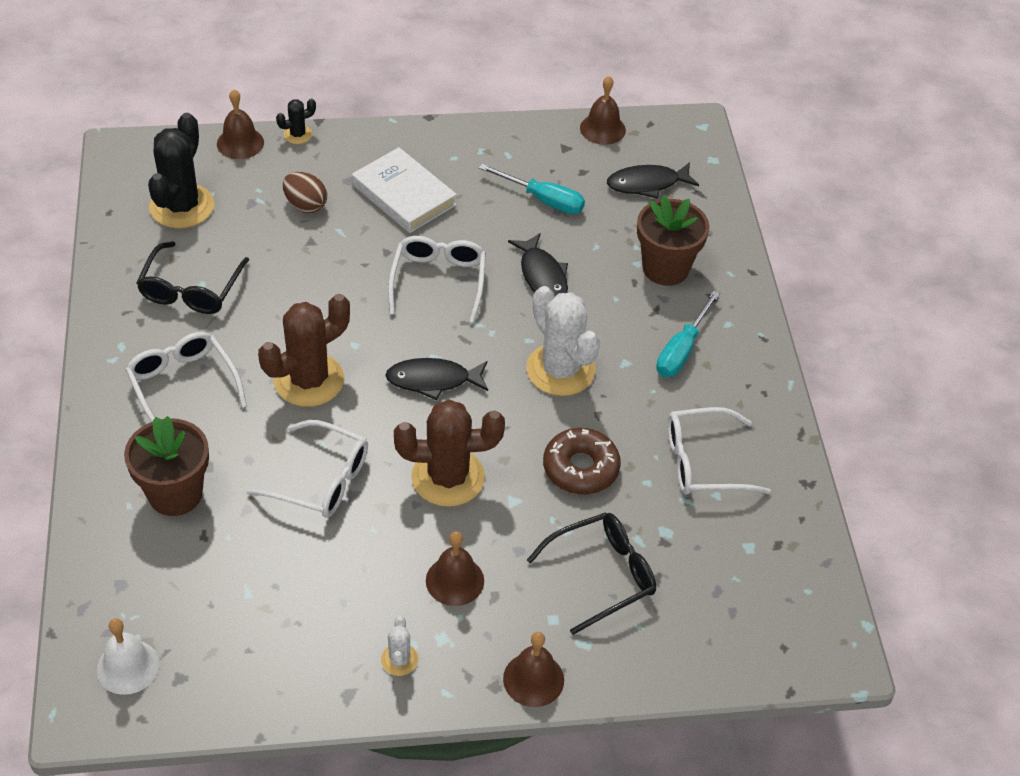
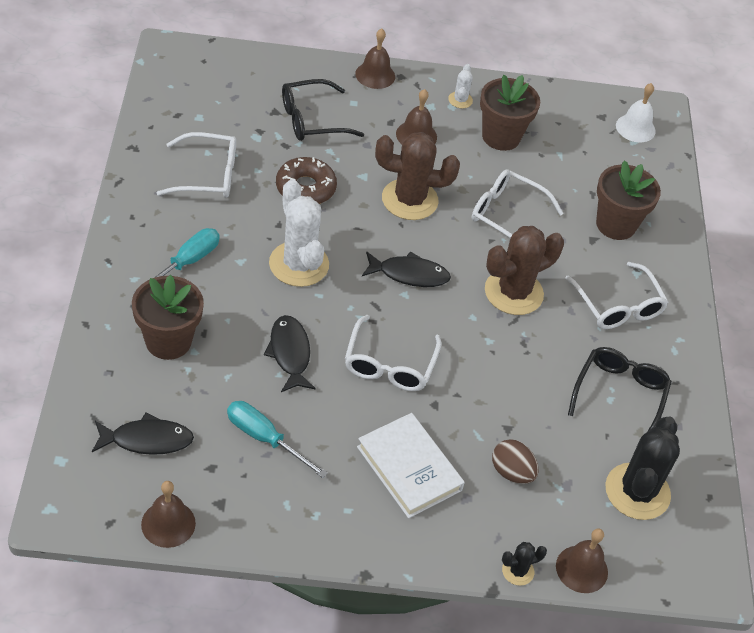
camera: 175 degrees left, 0 degrees up
(334, 604) = (501, 137): none -> brown flower pot

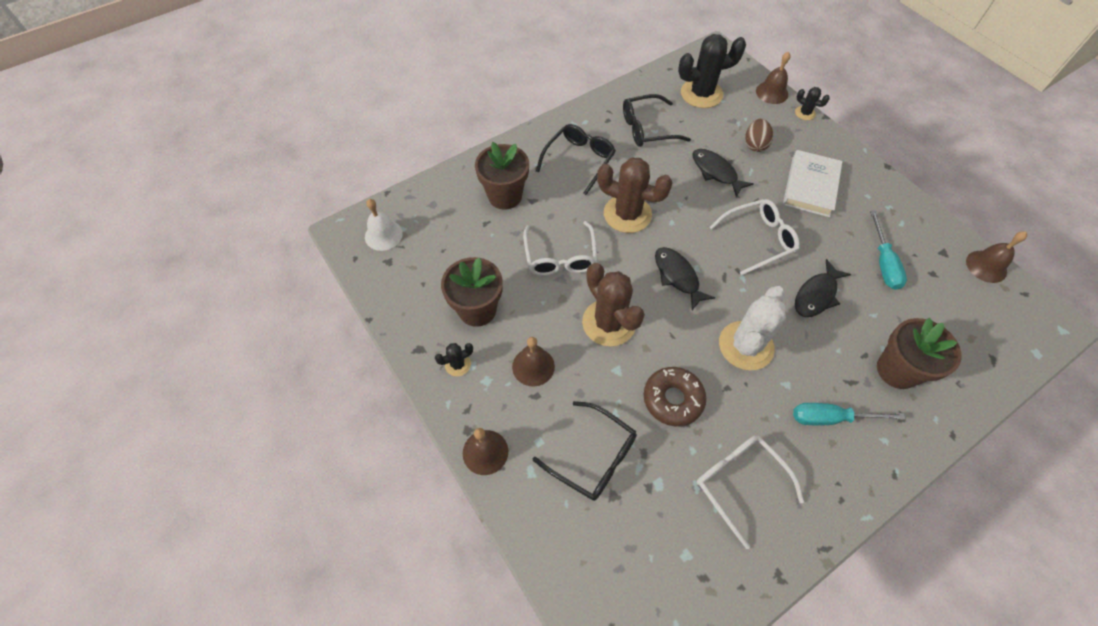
camera: 120 degrees left, 10 degrees up
(147, 440) = (965, 320): black fish -> black fish (716, 172)
(460, 100) = (458, 364): white cactus -> black cactus
(617, 305) = (579, 161): white glasses -> black glasses

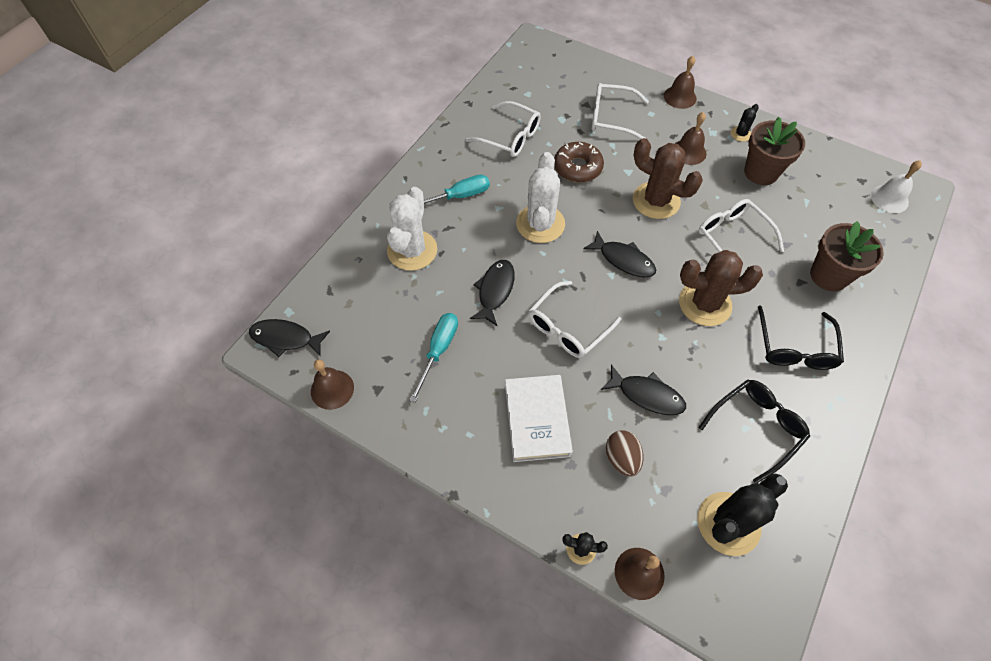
camera: 155 degrees right, 0 degrees up
(593, 456) = (611, 118): black glasses -> white glasses
(883, 263) = (438, 350): turquoise screwdriver -> turquoise screwdriver turned 45 degrees clockwise
(897, 370) = (412, 250): brown flower pot -> white cactus
(1037, 326) = (285, 338): none -> black fish

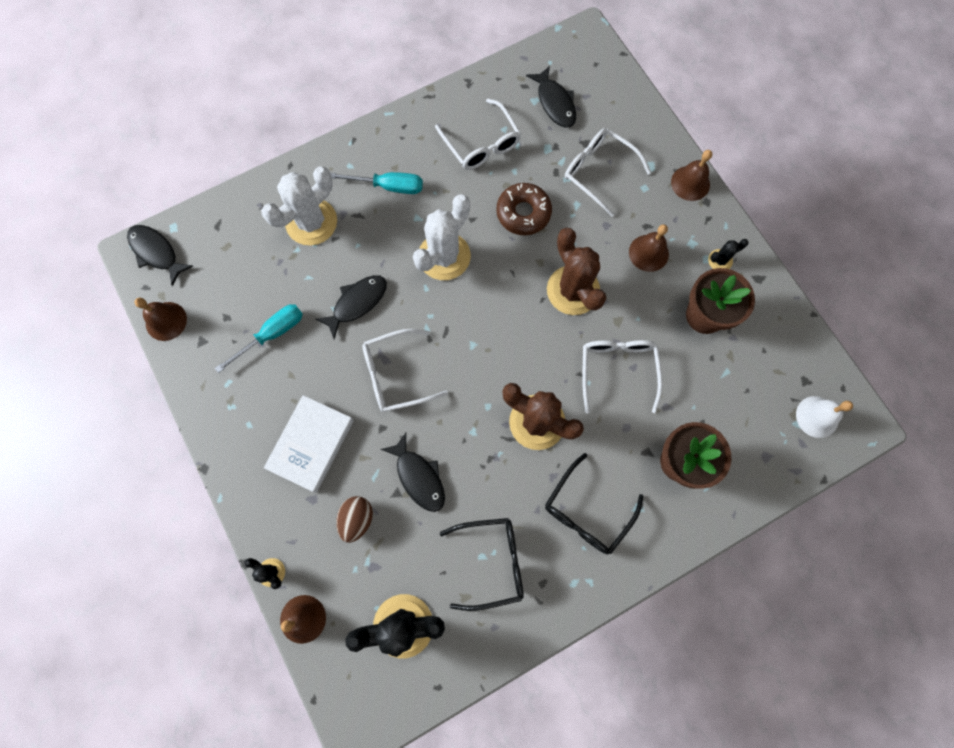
camera: 30 degrees right, 15 degrees up
(623, 260) = (494, 336): black fish -> black fish (555, 103)

